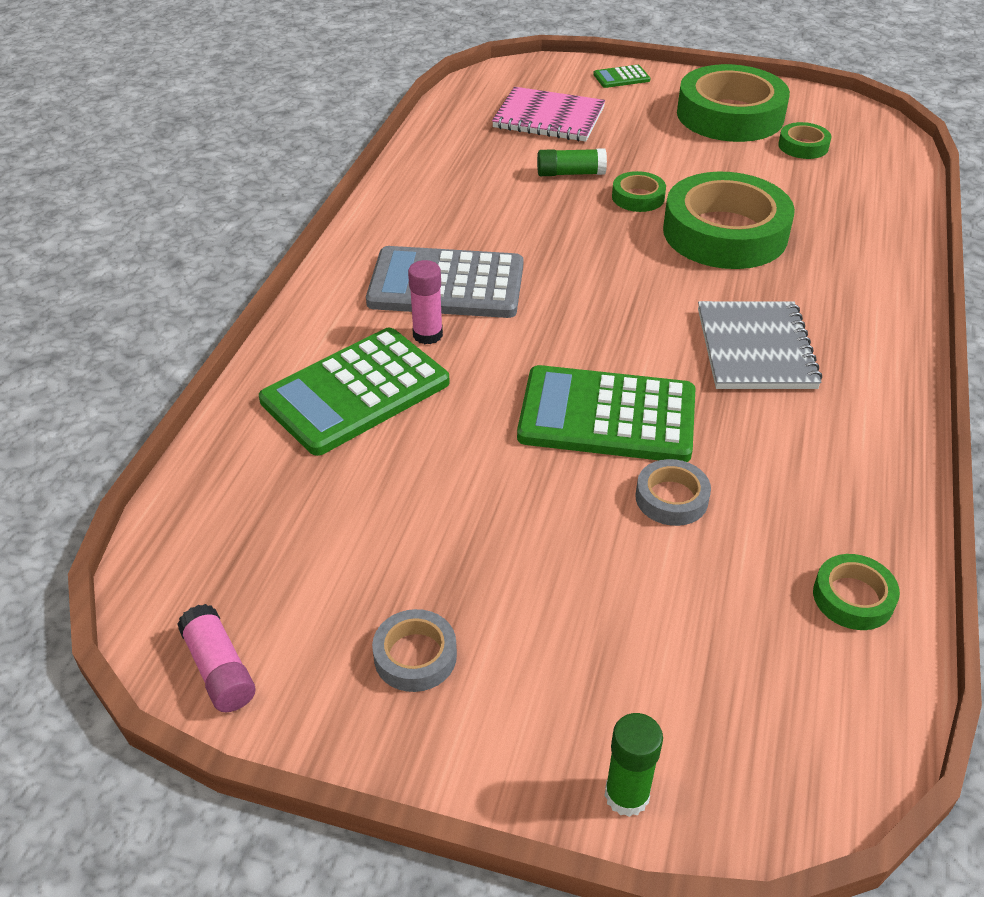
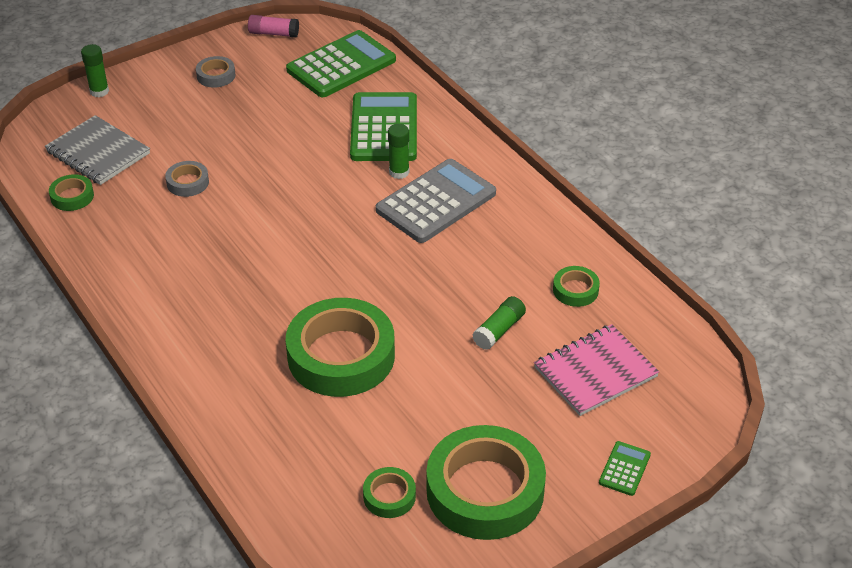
camera: 130 degrees right, 0 degrees up
(427, 335) = (399, 172): pink glue stick -> green glue stick
(607, 416) = (260, 196): green calculator -> green calculator (341, 65)
(638, 197) = (430, 343): green tape -> green tape (575, 290)
(755, 348) = (231, 283): grey notebook -> grey notebook (98, 152)

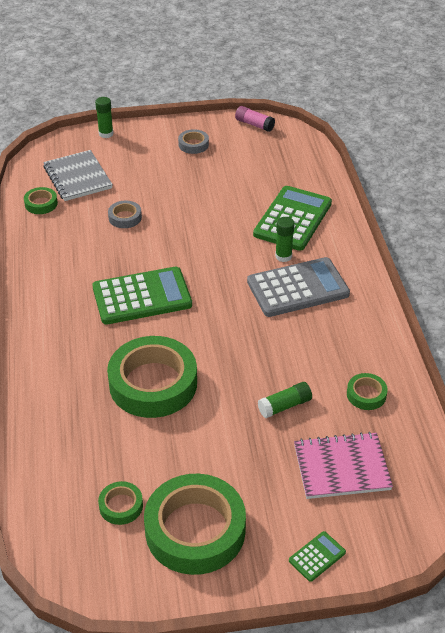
camera: 25 degrees right, 0 degrees up
(341, 65) = (290, 162): green calculator -> green calculator (142, 297)

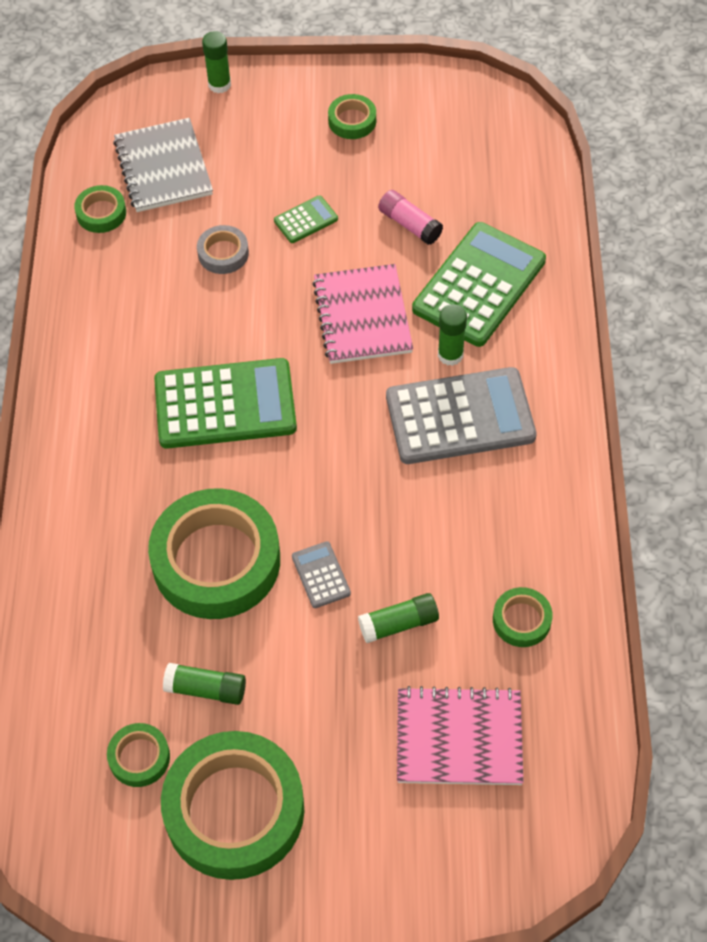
camera: 10 degrees right, 15 degrees up
(160, 459) = (206, 689): none -> green glue stick
(193, 144) = (352, 121): grey tape -> green tape
(222, 241) = (362, 316): none -> pink notebook
(226, 384) = (321, 575): none -> grey calculator
(254, 124) = (456, 90): pink glue stick -> pink glue stick (410, 224)
(317, 556) = (394, 876): green calculator -> green calculator (306, 220)

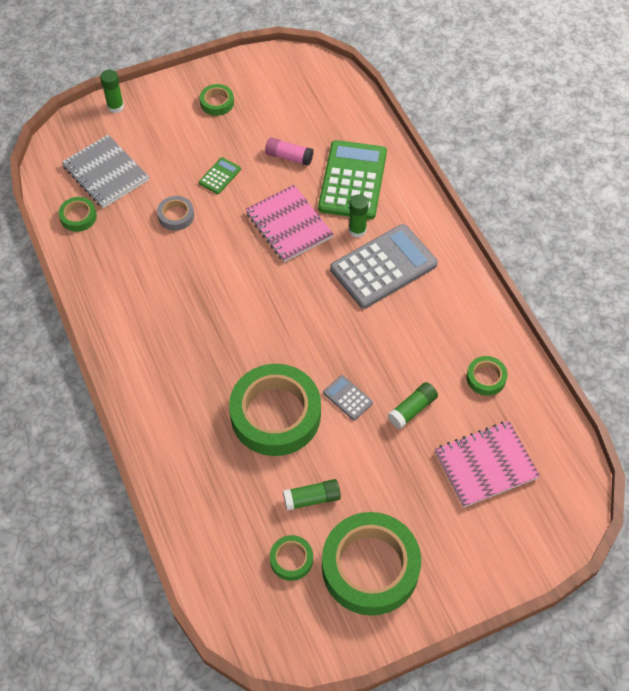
camera: 25 degrees left, 0 degrees up
(225, 405) = (229, 313): green calculator -> none

